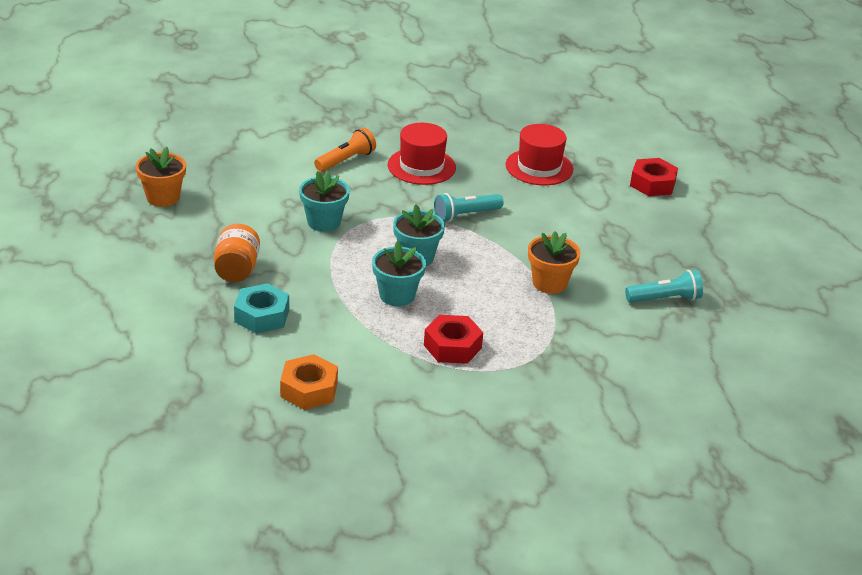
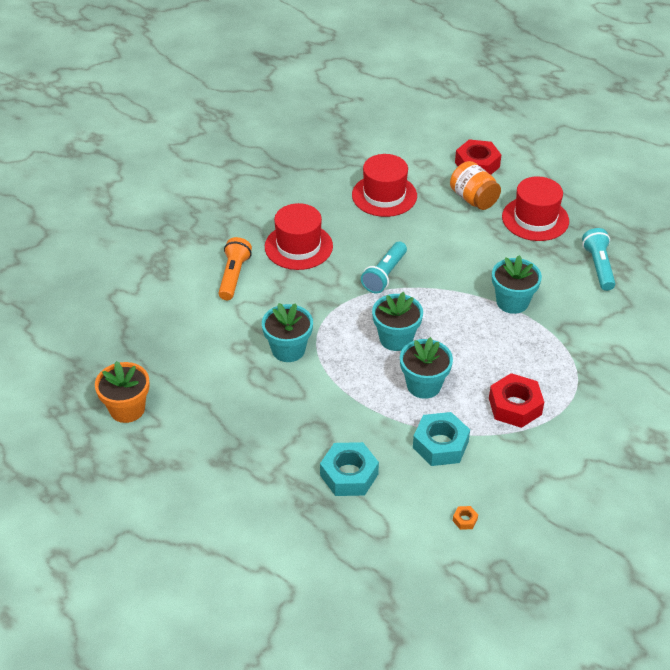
camera: 35 degrees left, 10 degrees up
(237, 269) = (276, 442): orange jar -> orange jar (473, 199)
(309, 389) = (464, 520): orange nut -> orange nut, size x0.42
(357, 336) = (440, 445): none -> turquoise nut
(549, 283) = (512, 302): orange flower pot -> turquoise flower pot
(653, 241) = (535, 219): none -> red hat
(665, 299) = (598, 266): turquoise flashlight -> turquoise flashlight turned 45 degrees counterclockwise

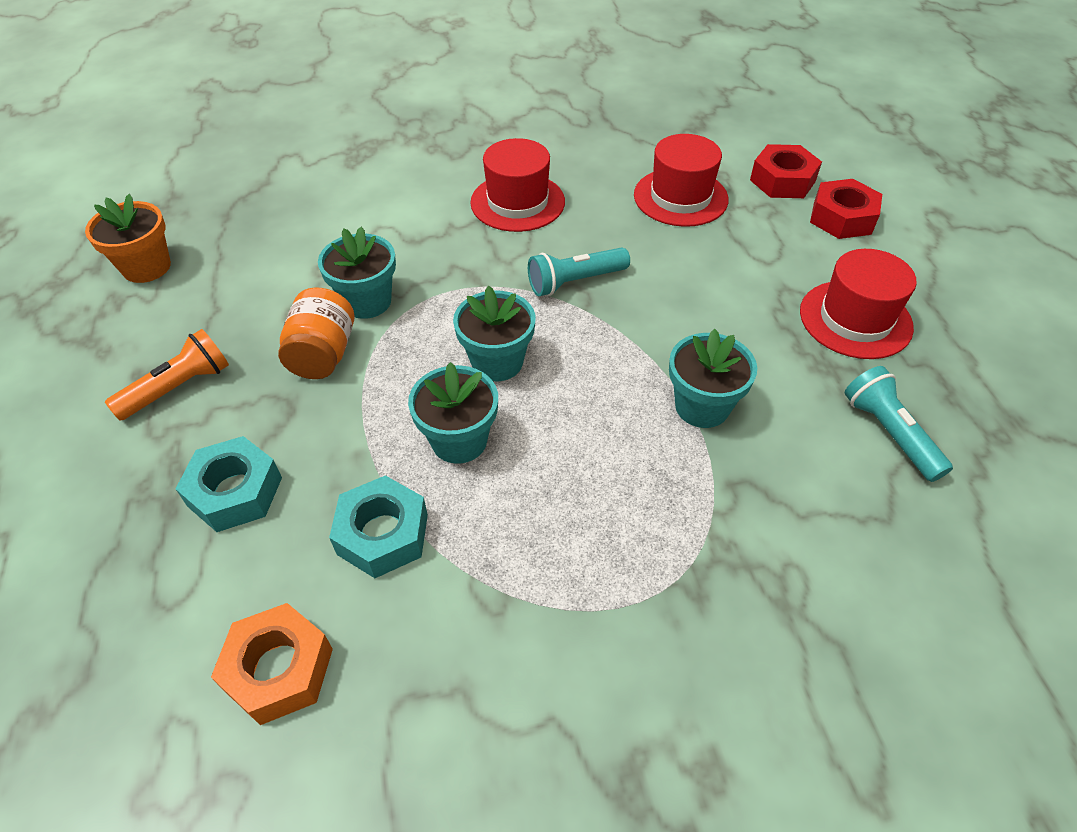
camera: 40 degrees right, 5 degrees up
(234, 276) = (415, 197): orange flashlight -> orange flashlight (179, 388)
(464, 520) = (279, 669): orange nut -> orange nut, size x2.40
(473, 199) = (792, 254): orange jar -> orange jar (323, 354)
(515, 406) = (541, 552): red nut -> red nut (782, 180)
(598, 266) = (889, 433): turquoise flashlight -> turquoise flashlight turned 60 degrees counterclockwise

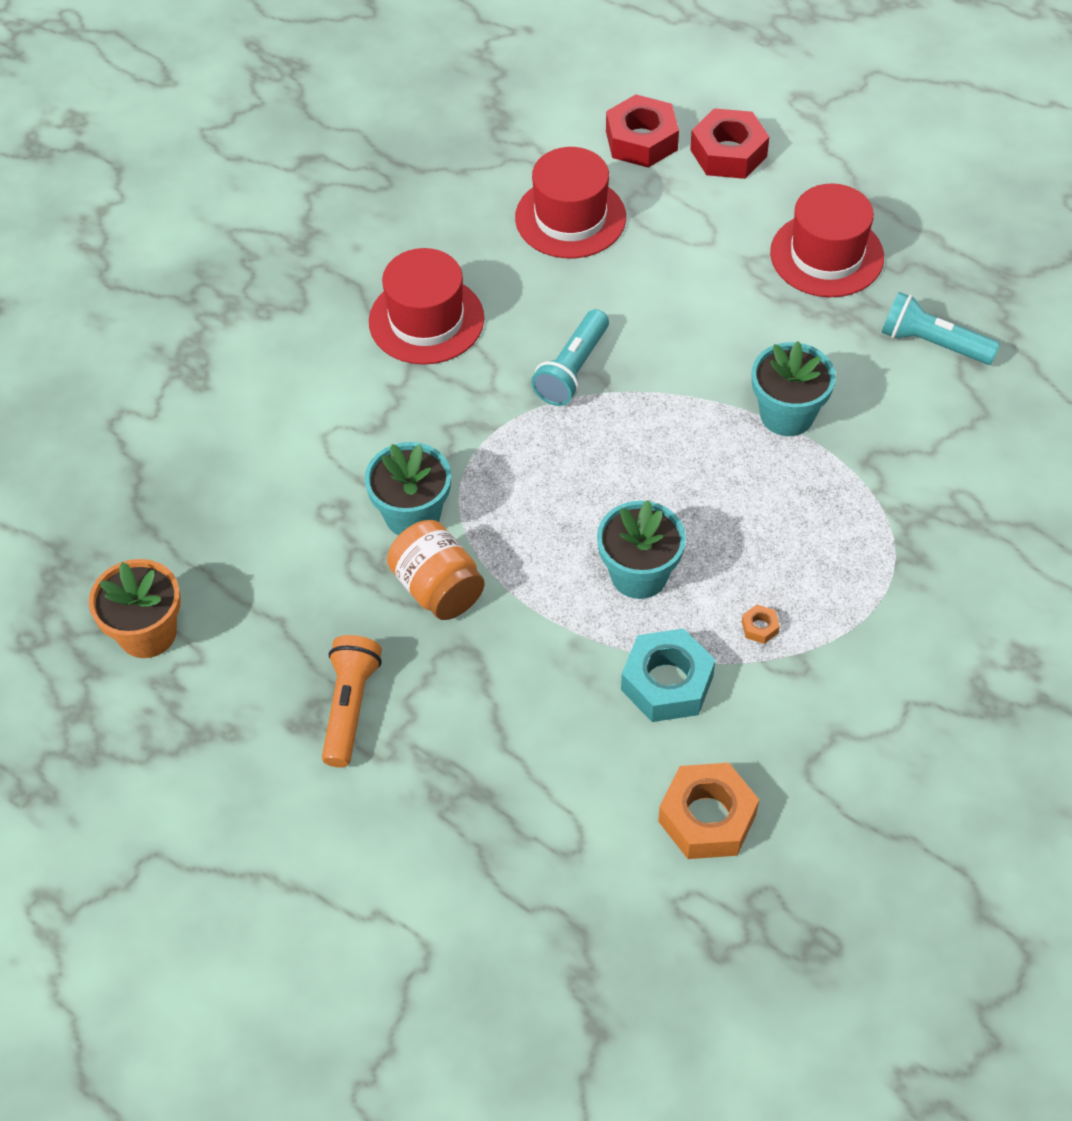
camera: 40 degrees left, 5 degrees up
(235, 492) = (516, 742): turquoise nut -> none
(497, 362) = (592, 489): turquoise flower pot -> none
(500, 548) = (759, 627): none -> orange nut

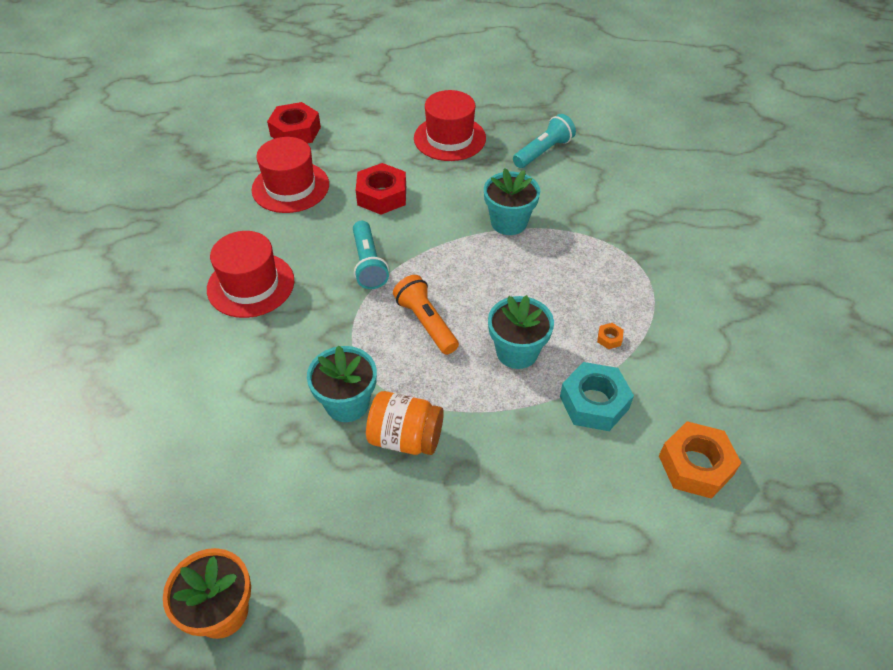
camera: 40 degrees left, 5 degrees down
(350, 707) = (420, 556): orange flashlight -> orange flashlight (426, 322)
(728, 153) = (350, 116): red nut -> red nut (382, 195)
(933, 343) = (543, 152): turquoise flashlight -> turquoise flashlight turned 150 degrees clockwise

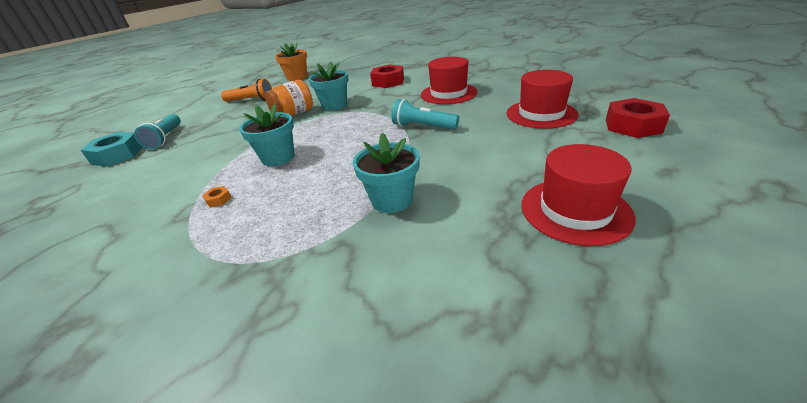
camera: 130 degrees right, 15 degrees down
(382, 195) = (496, 146): red nut -> red nut (388, 82)
(426, 322) = (347, 134): orange flashlight -> orange flashlight (251, 100)
(543, 152) = (489, 287): turquoise flashlight -> turquoise flashlight (165, 138)
(594, 402) = (204, 172): turquoise nut -> turquoise nut (117, 155)
(695, 465) = (112, 190): orange nut -> none

